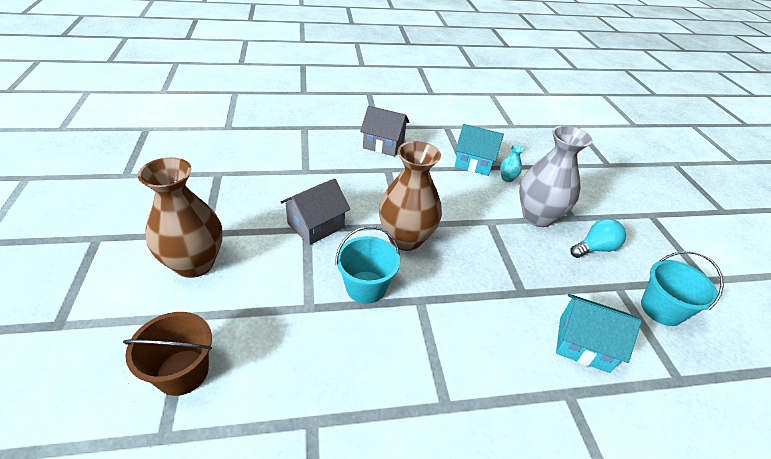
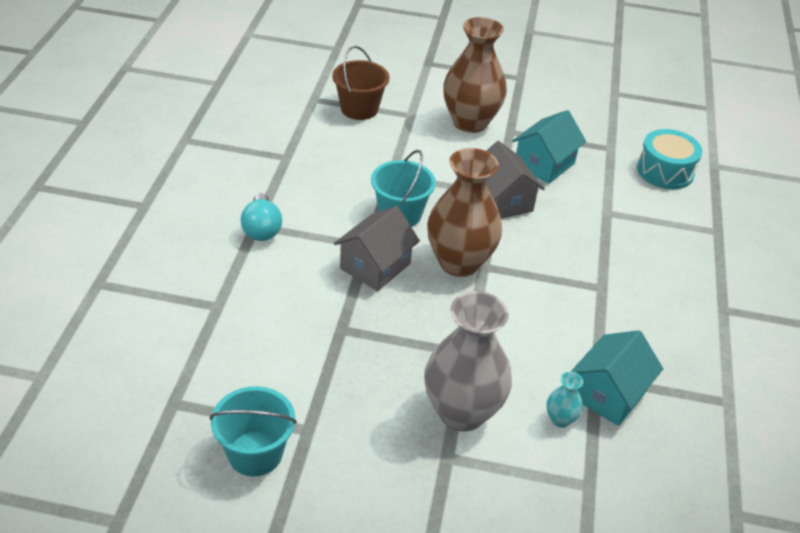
camera: 110 degrees right, 0 degrees up
(242, 147) = (665, 171): none -> turquoise drum
(383, 144) = (669, 302): grey house -> grey house (375, 266)
(583, 344) = (255, 346): turquoise house -> turquoise house (544, 164)
(595, 248) = (378, 446): turquoise light bulb -> turquoise light bulb (261, 229)

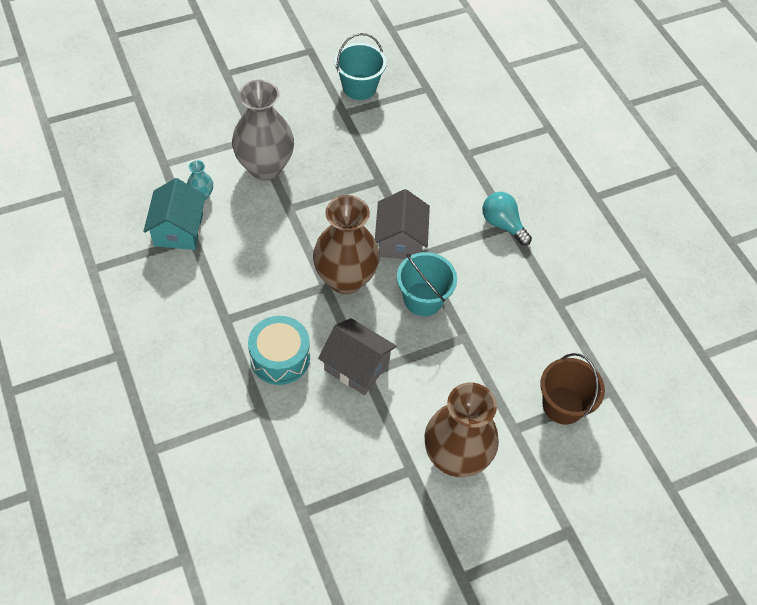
camera: 145 degrees right, 15 degrees up
(544, 164) = (350, 441): turquoise house -> none
(665, 171) = (232, 511): turquoise drum -> turquoise drum (280, 358)

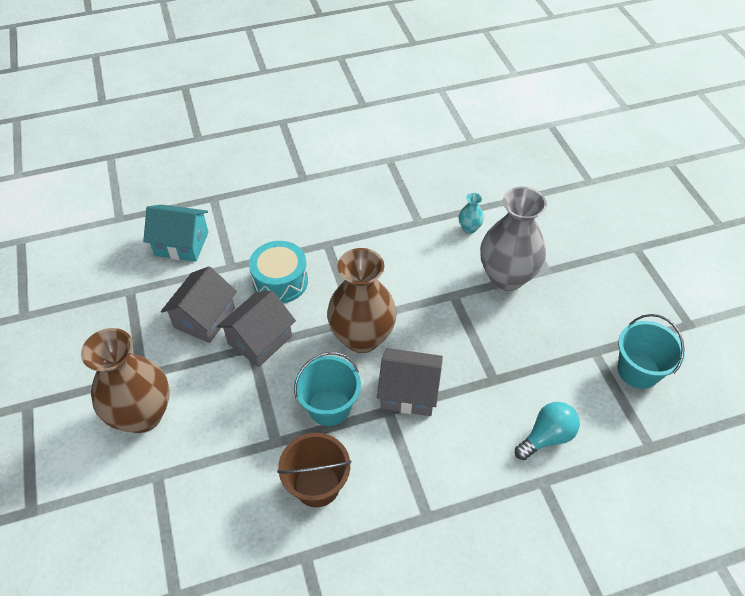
camera: 100 degrees right, 5 degrees down
(178, 229) = (428, 212): turquoise house -> turquoise house (182, 244)
(334, 423) = (204, 318): none -> grey house
(503, 224) = (428, 508): turquoise light bulb -> turquoise light bulb (546, 437)
(563, 405) = (171, 534): brown bucket -> brown bucket (317, 485)

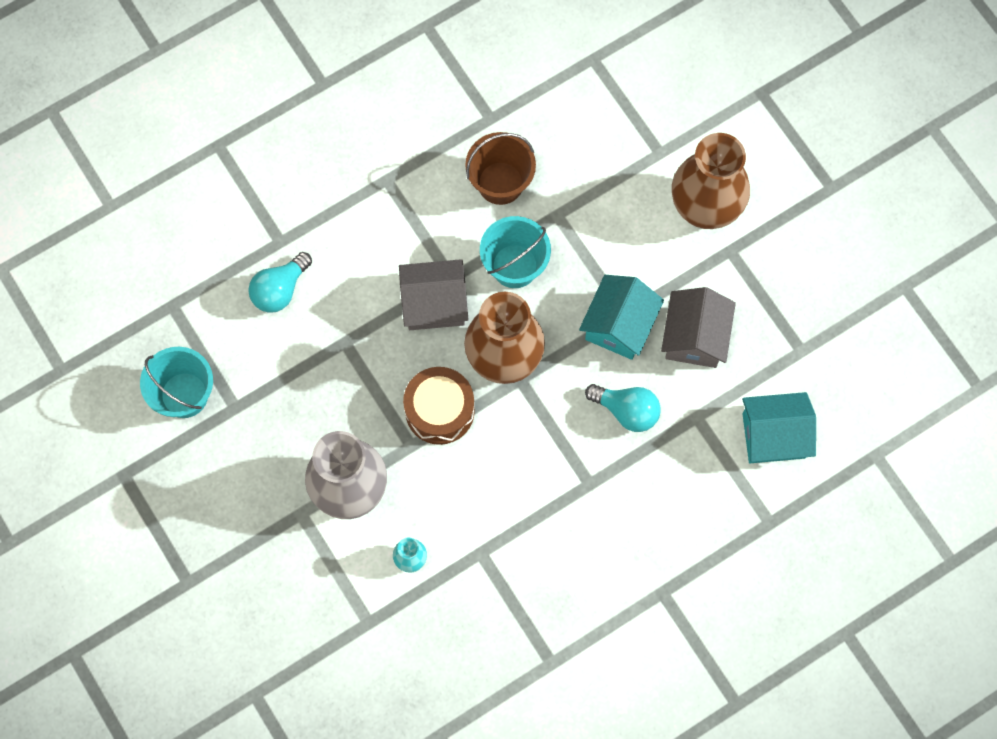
camera: 165 degrees right, 20 degrees up
(260, 340) = (619, 325): grey house -> turquoise house
(280, 281) = (626, 411): turquoise drum -> turquoise light bulb
(425, 312) = (439, 411): none -> brown drum

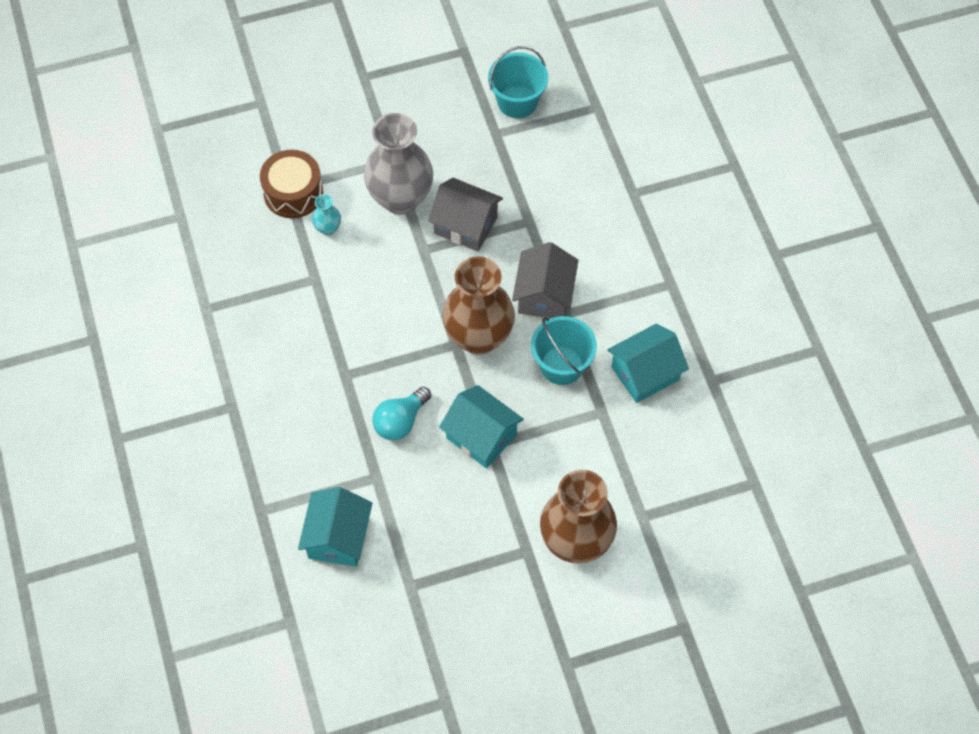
camera: 105 degrees right, 10 degrees down
(280, 290) = (589, 184): turquoise light bulb -> none
(439, 411) = (447, 277): brown drum -> brown drum (293, 193)
(500, 183) = (645, 373): brown bucket -> turquoise house
(695, 337) = (451, 496): grey house -> grey house (465, 225)

